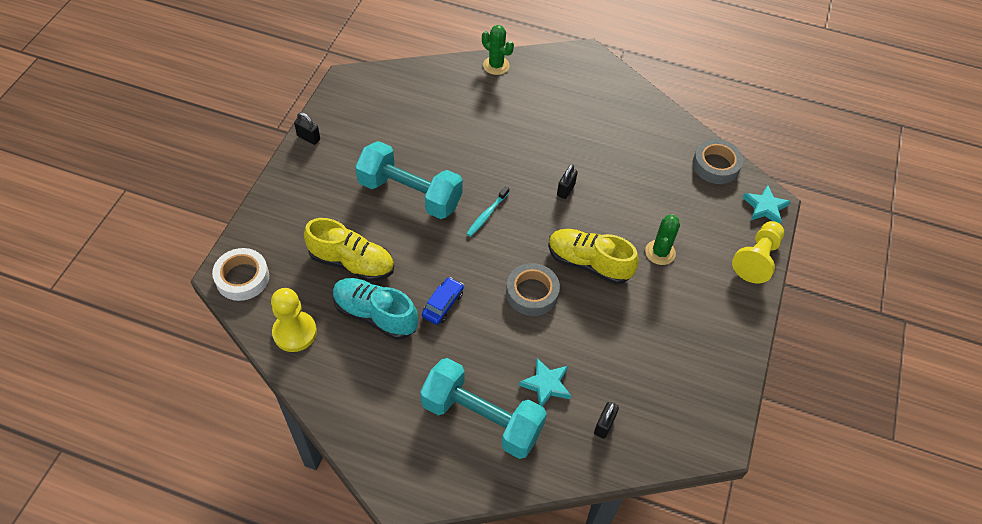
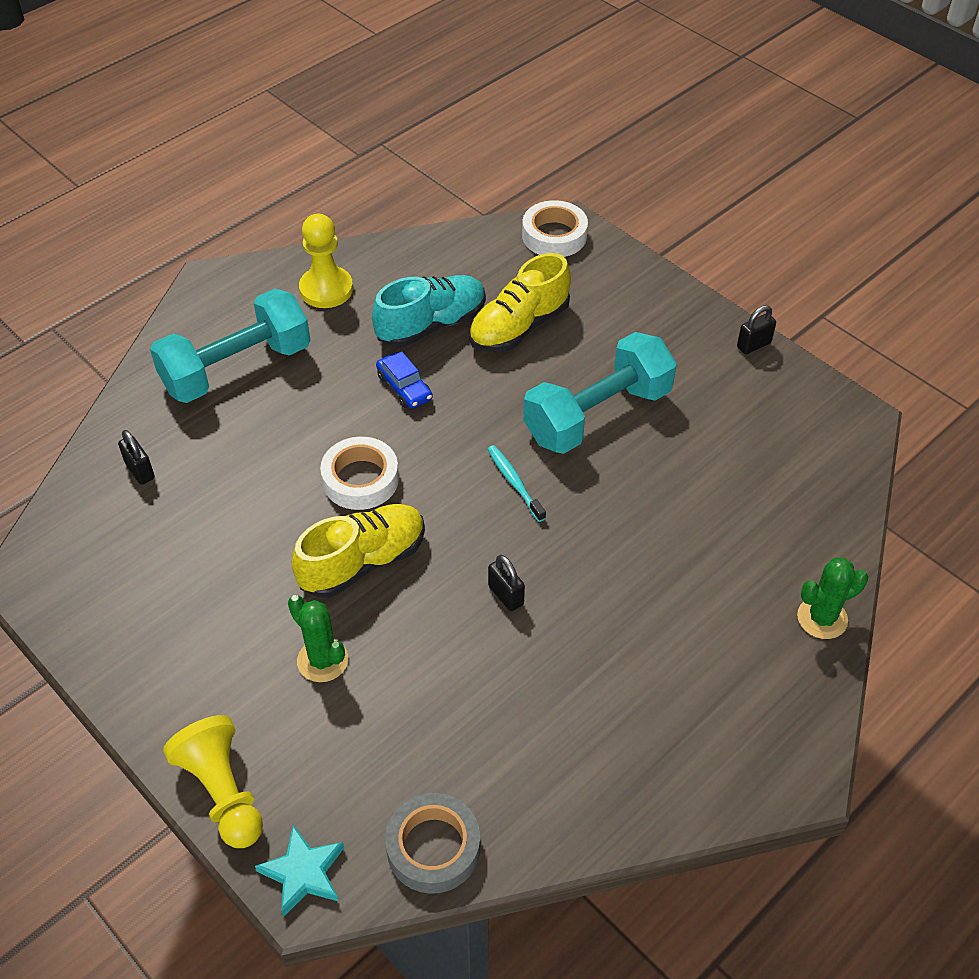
camera: 120 degrees right, 5 degrees down
(295, 332) = (453, 257): yellow pawn -> yellow pawn (326, 289)
(532, 293) = (360, 479): grey tape -> white tape
(546, 384) = (230, 440): turquoise star -> none

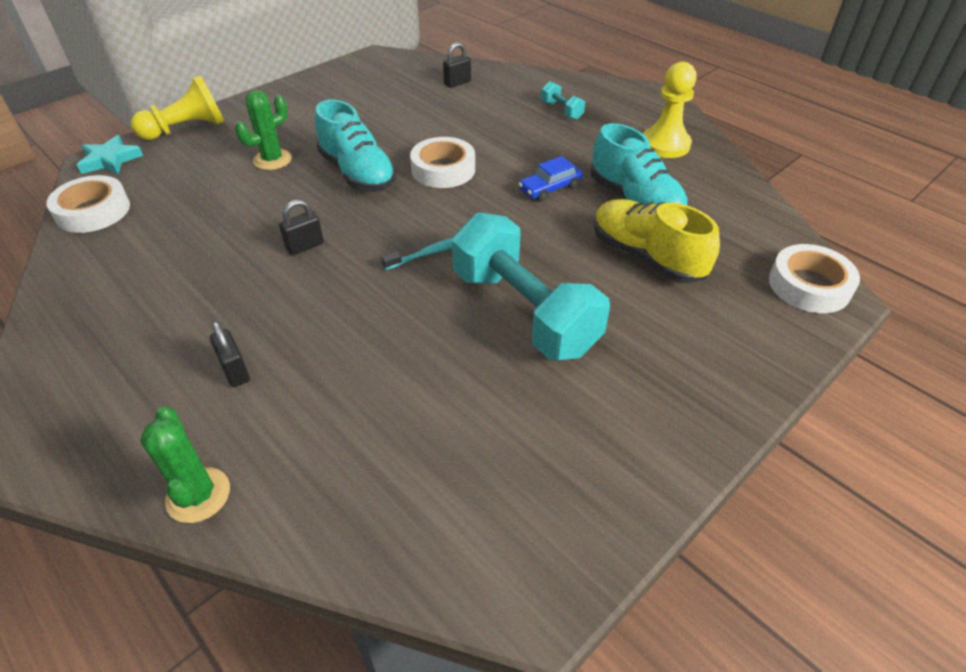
camera: 90 degrees right, 5 degrees down
(236, 368) = (561, 110): turquoise dumbbell -> turquoise dumbbell, size x0.41
(363, 562) = (357, 173): yellow shoe -> turquoise shoe
(433, 847) = (93, 211): grey tape -> white tape
(753, 345) = (667, 474): black padlock -> black padlock (235, 371)

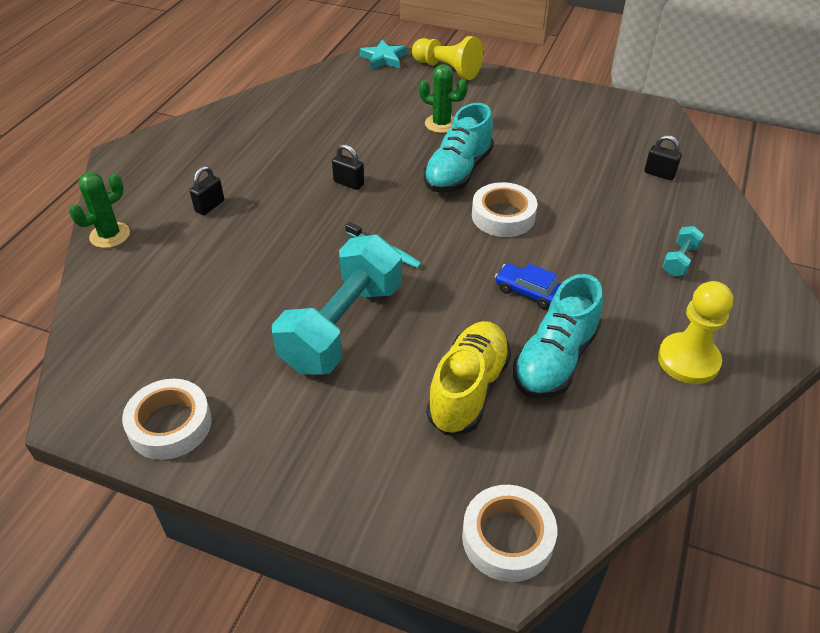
camera: 65 degrees right, 0 degrees up
(93, 211) = (325, 80): white tape -> white tape (170, 425)

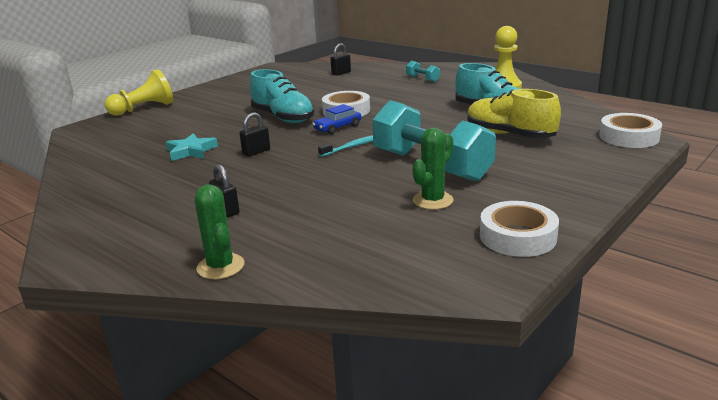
camera: 70 degrees left, 20 degrees down
(383, 59) = (90, 127): turquoise star -> turquoise star (191, 151)
(441, 124) = (216, 117): green cactus -> green cactus (433, 200)
(529, 292) = (428, 112): blue car -> blue car (337, 127)

